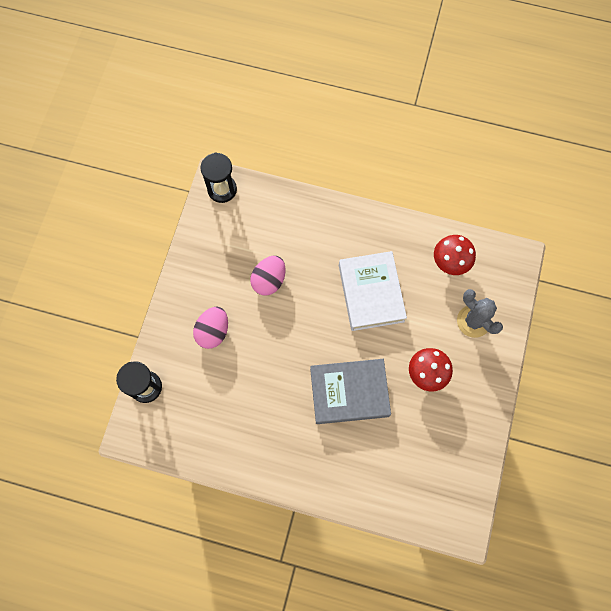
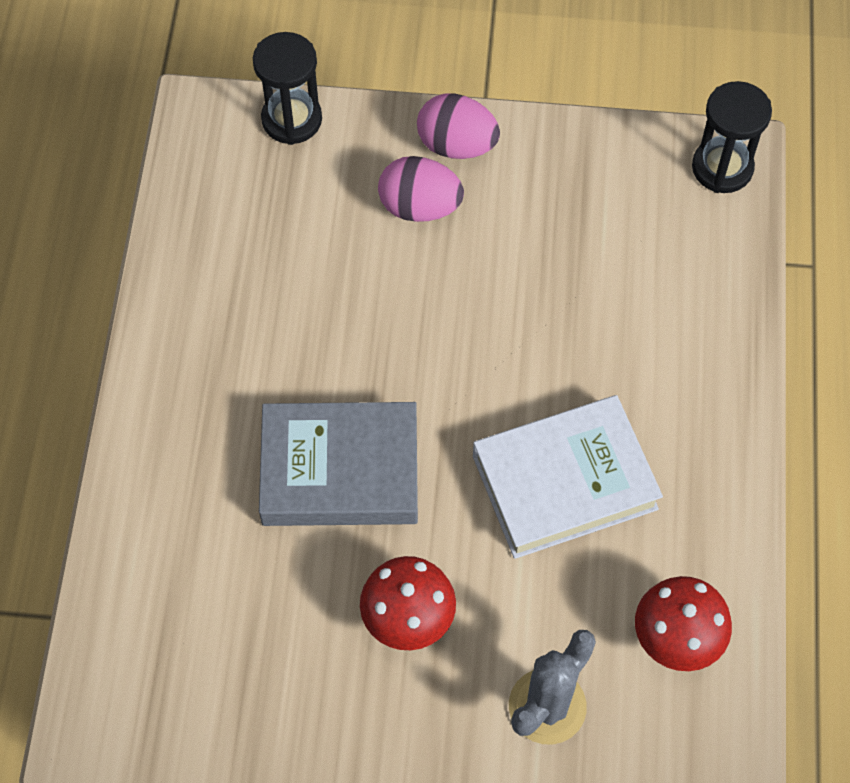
camera: 80 degrees right, 10 degrees down
(269, 280) = (547, 285): pink egg -> pink egg (456, 145)
(349, 392) = (340, 470): grey book -> grey book turned 75 degrees counterclockwise

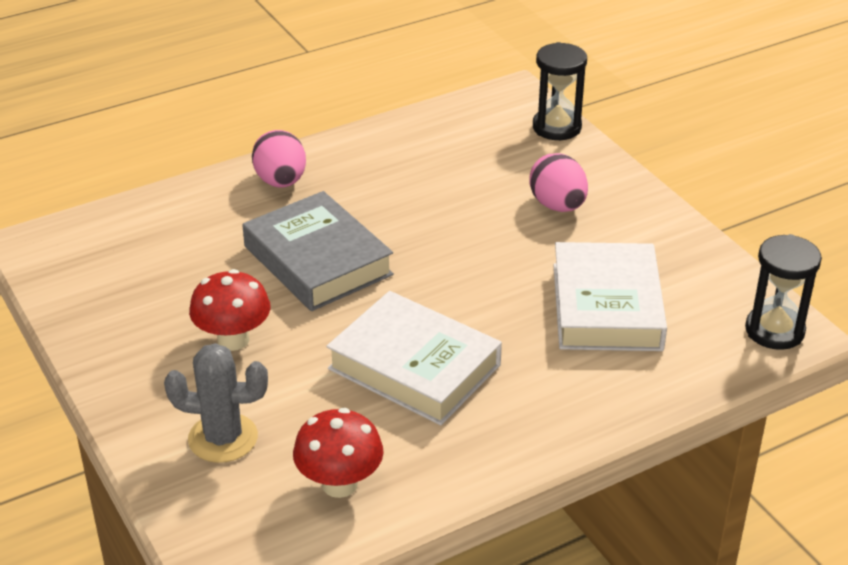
camera: 55 degrees right, 25 degrees down
(456, 145) = (626, 200): pink egg -> pink egg (281, 182)
(597, 270) = (606, 306): none -> white book

